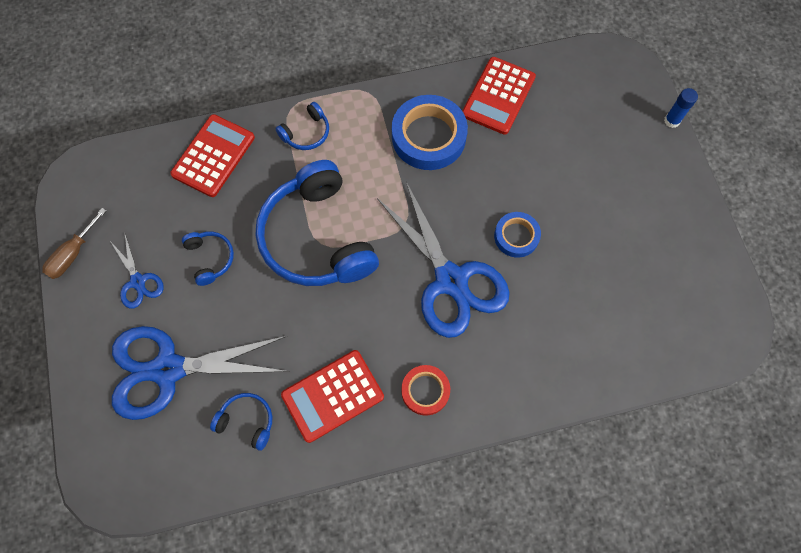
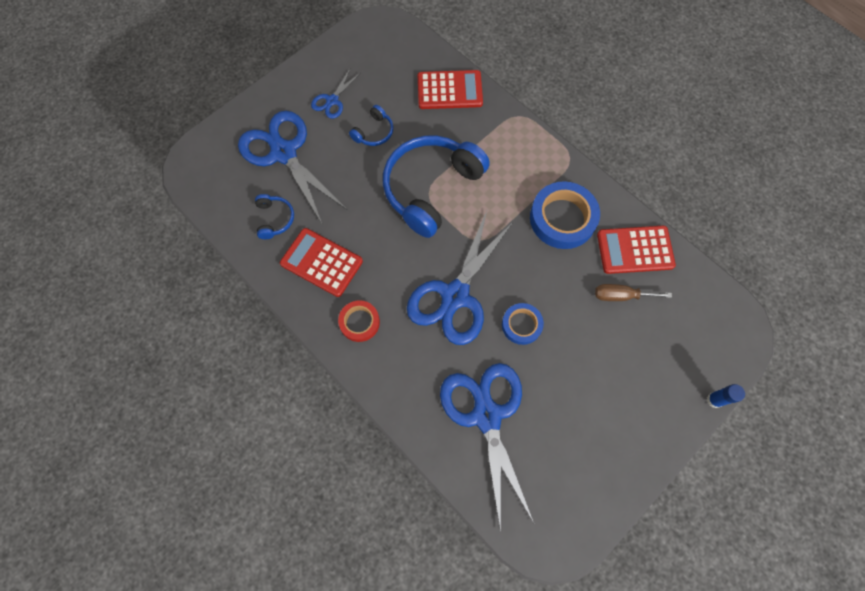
camera: 60 degrees right, 0 degrees up
(73, 254) = (328, 54): brown screwdriver -> brown screwdriver (621, 296)
(306, 133) = (507, 136): blue headphones -> none
(589, 319) = (486, 415): none -> blue scissors

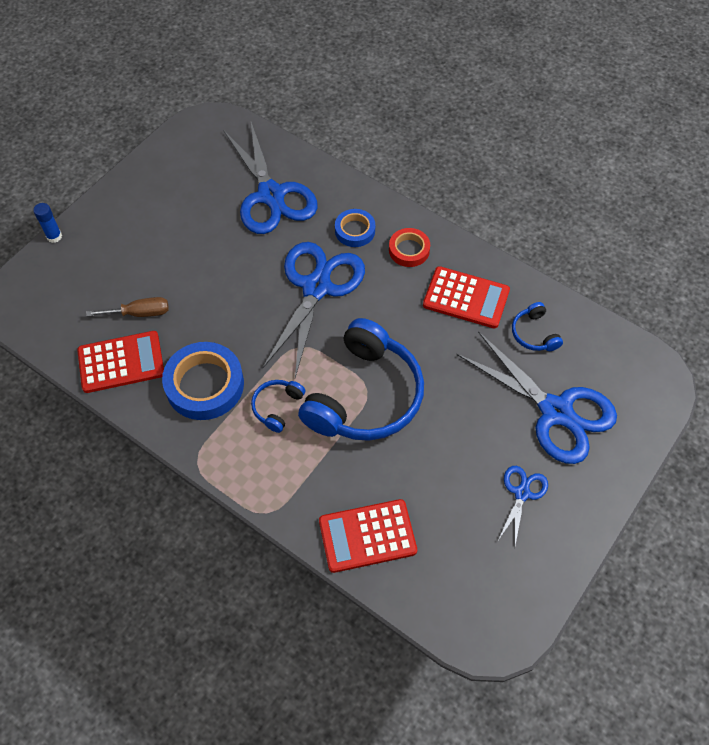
camera: 170 degrees right, 10 degrees down
(374, 132) = (453, 457): blue headphones -> blue headphones (277, 407)
(521, 325) = (244, 271): blue tape -> blue tape (355, 230)

